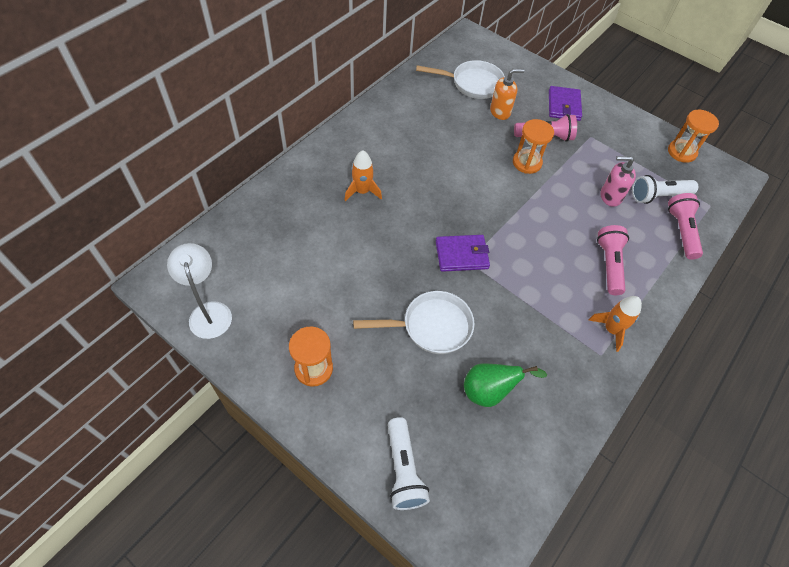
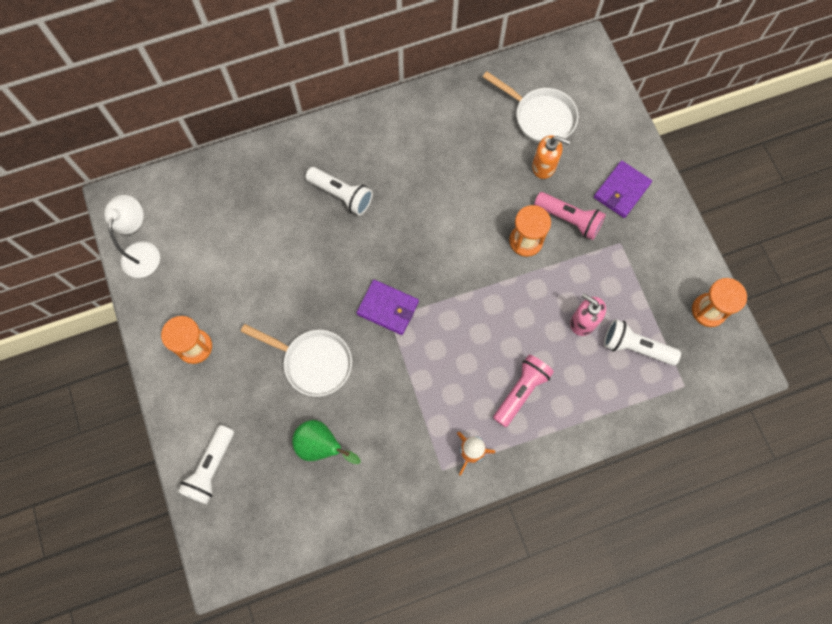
camera: 35 degrees right, 15 degrees up
(362, 191) = (341, 195): orange rocket -> white flashlight
(681, 231) = (626, 397): pink flashlight -> none

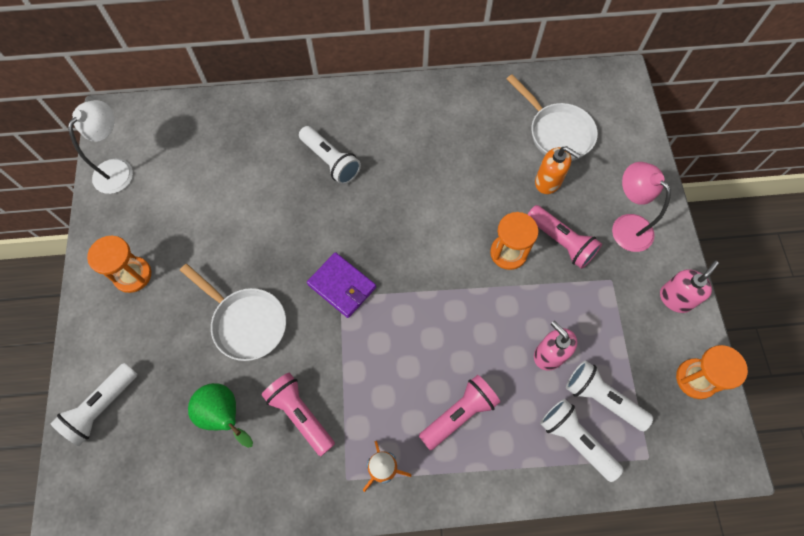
camera: 15 degrees right, 5 degrees down
(387, 428) = (300, 414): none -> pink flashlight
(621, 191) = (625, 226): purple wallet -> pink lamp
(622, 387) = (575, 440): none -> white flashlight
(677, 245) = (675, 298): none -> pink soap dispenser

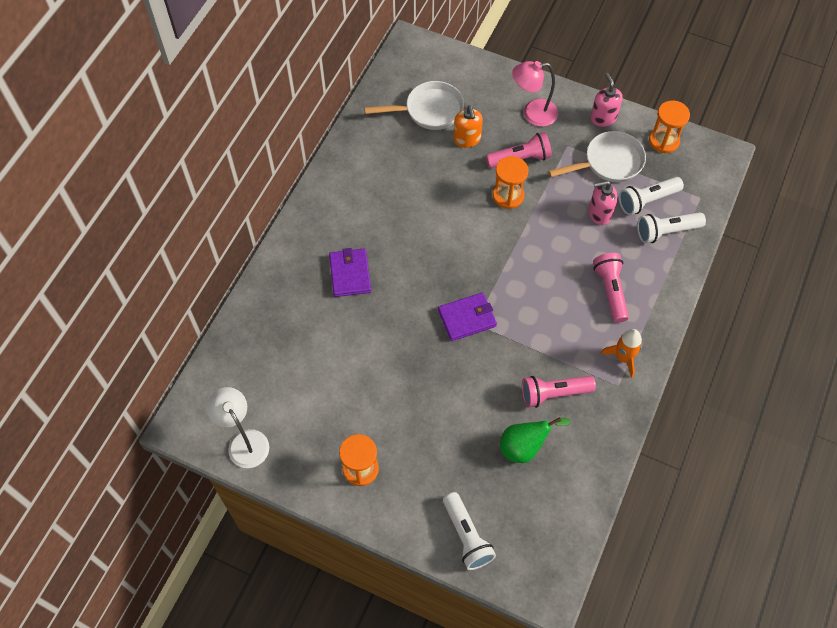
camera: 60 degrees left, 5 degrees down
(246, 322) = (456, 399): white pan -> white pan (609, 162)
(330, 161) = (350, 274): white flashlight -> purple wallet
(548, 182) = (467, 139): orange soap dispenser -> orange soap dispenser turned 105 degrees clockwise

